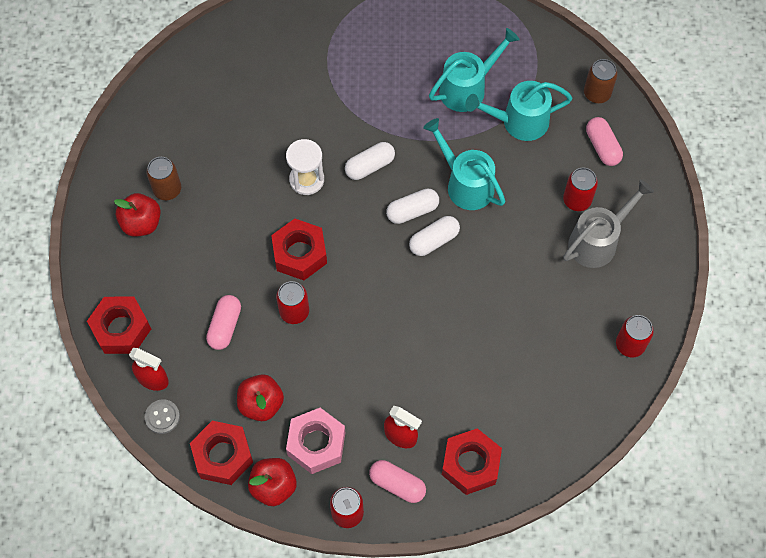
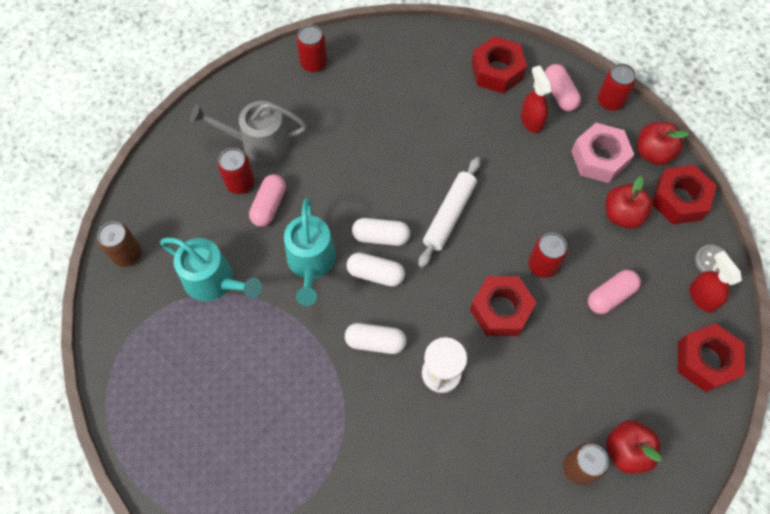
camera: 140 degrees left, 0 degrees up
(397, 297) = (449, 215): none -> white rolling pin
(468, 88) = (223, 347): turquoise watering can -> none
(602, 147) = (175, 208): pink capsule -> pink capsule (269, 205)

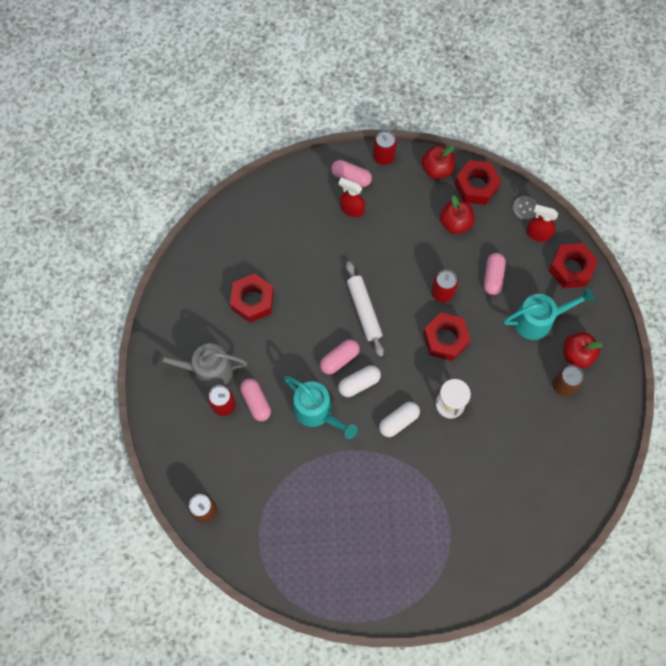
camera: 45 degrees left, 5 degrees up
(215, 281) = (274, 475): turquoise watering can -> turquoise watering can (538, 320)
(258, 143) = (207, 370): grey watering can -> grey watering can turned 45 degrees clockwise
(313, 63) = (184, 288): red can -> none
(381, 237) = (339, 359): white capsule -> pink capsule
(497, 71) = (300, 194): red nut -> red nut (252, 301)
(599, 158) = (411, 199): pink nut -> none

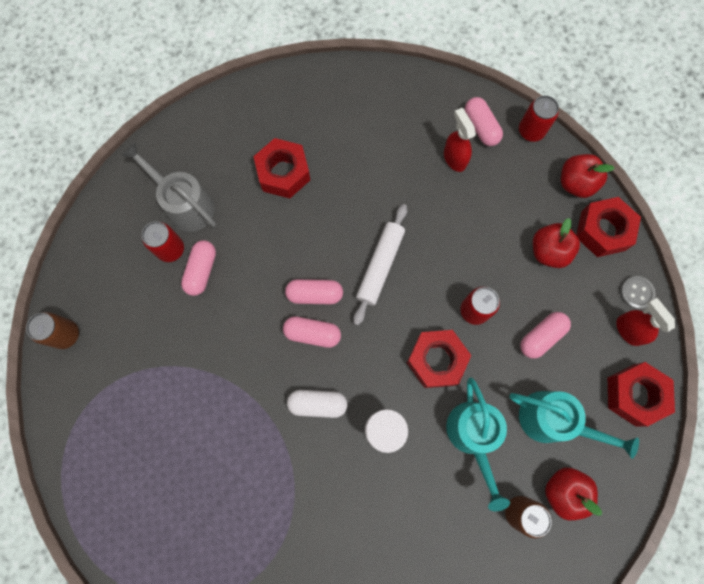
camera: 40 degrees right, 5 degrees up
(317, 412) = (248, 328): turquoise watering can -> turquoise watering can (473, 436)
(359, 383) = (312, 333): white capsule -> pink capsule

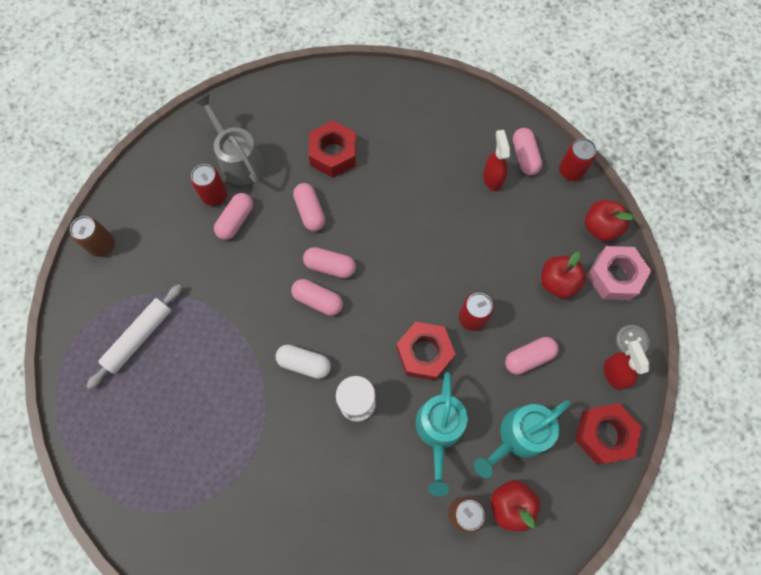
camera: 15 degrees right, 5 degrees down
(277, 241) = (310, 211): none -> pink capsule
(380, 266) = (396, 256): white rolling pin -> white rolling pin (139, 337)
(552, 420) = (518, 437): turquoise watering can -> turquoise watering can turned 105 degrees clockwise
(603, 231) = (614, 276): red nut -> pink nut

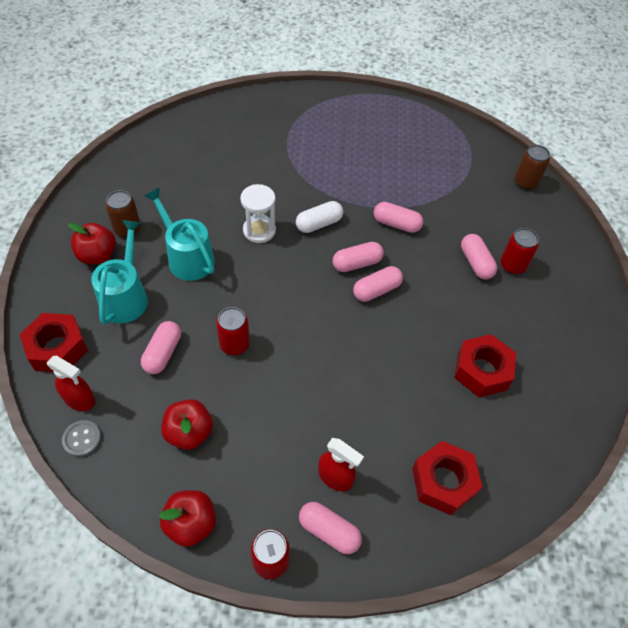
camera: 130 degrees right, 15 degrees down
(139, 337) = (431, 160): white rolling pin -> none
(238, 160) = (535, 301): grey watering can -> none
(310, 211) = (439, 313): pink capsule -> pink capsule (396, 224)
(424, 353) = (246, 292): red nut -> red nut (443, 482)
(614, 276) = (140, 485): pink nut -> none

